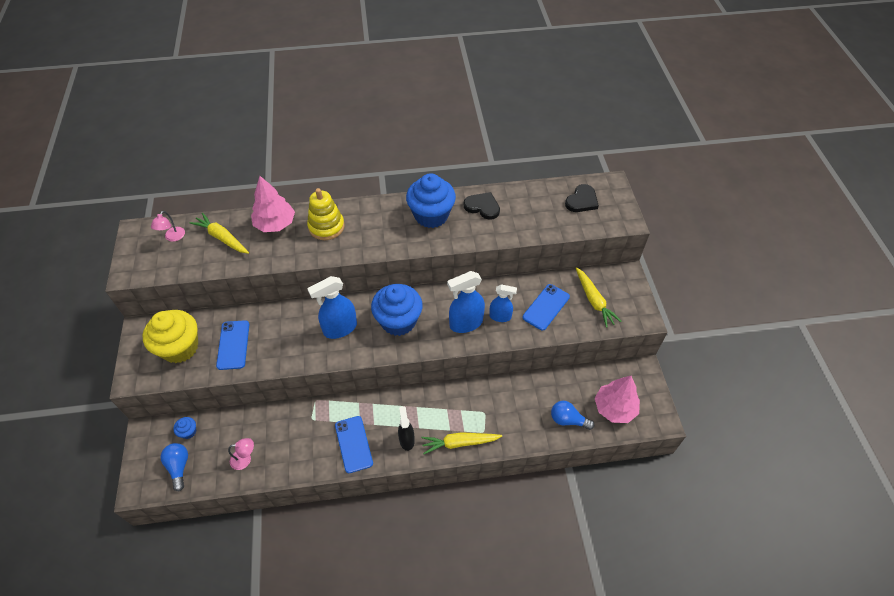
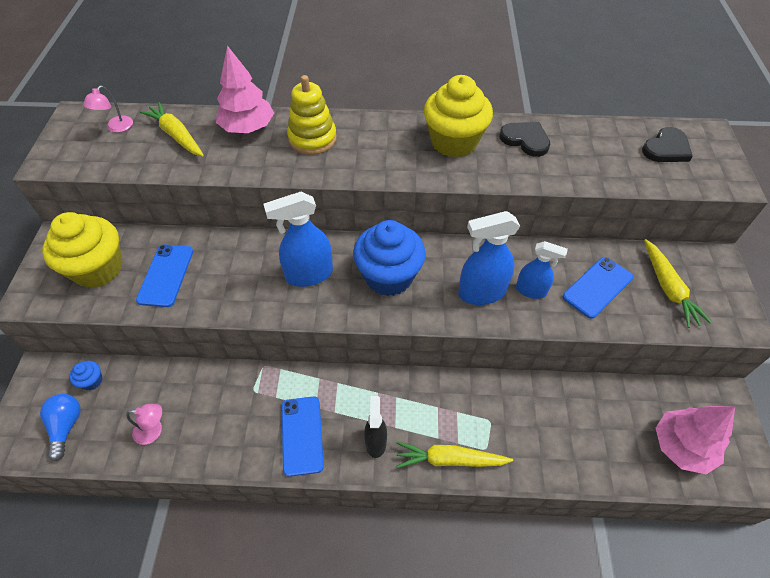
camera: 10 degrees right, 0 degrees up
(431, 215) = (454, 142): blue cupcake -> yellow cupcake
(568, 420) = (610, 452): blue light bulb -> none

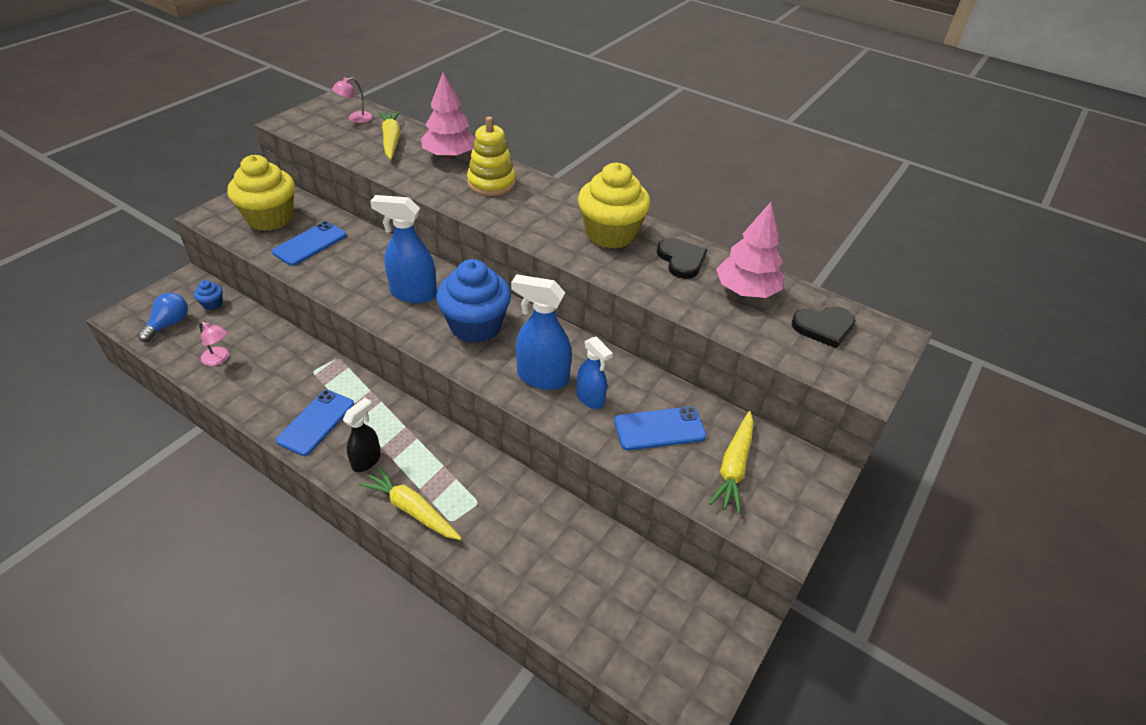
camera: 30 degrees right, 10 degrees down
(682, 446) = (642, 635): pink tree -> pink tree (746, 291)

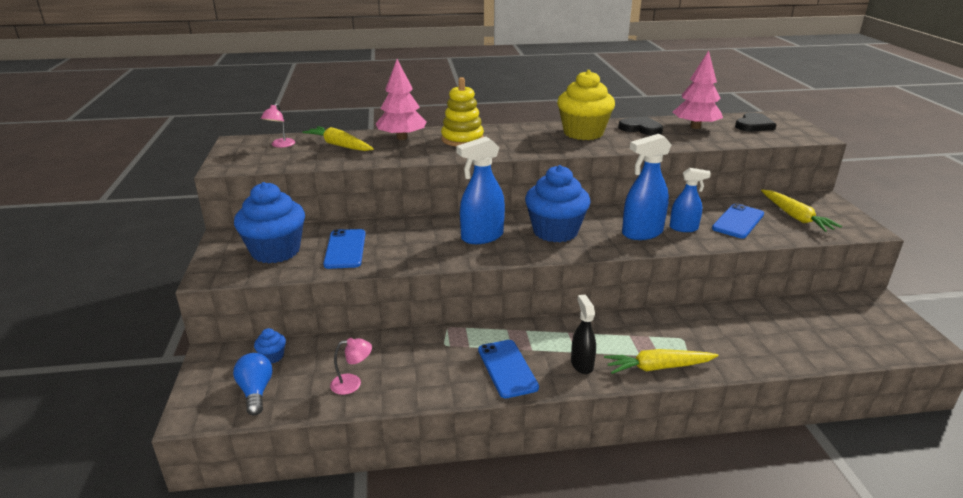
camera: 40 degrees left, 15 degrees down
(270, 218) = (275, 251): yellow cupcake -> blue cupcake

